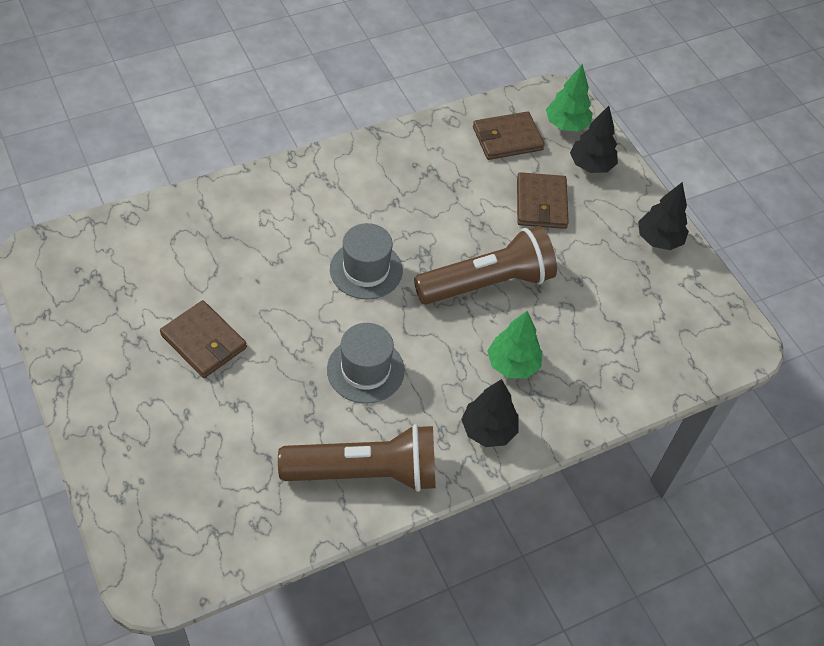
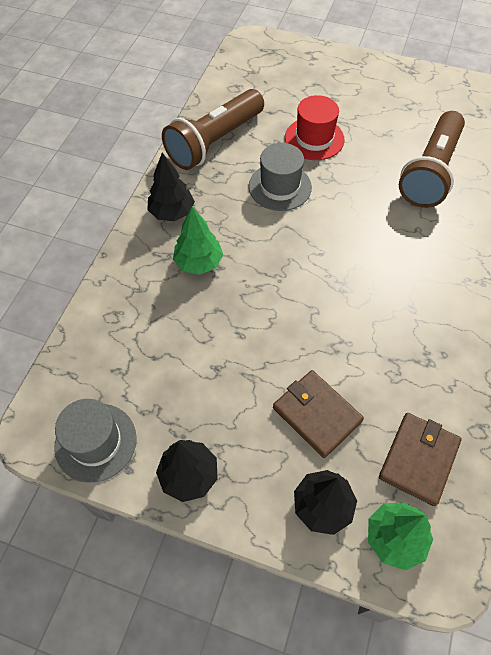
camera: 140 degrees right, 5 degrees up
(204, 342) = (379, 131): brown wallet -> none
(270, 388) = (314, 139): none -> red hat
(366, 270) = (360, 242): grey hat -> grey hat (95, 442)
(487, 283) = (277, 304): brown flashlight -> brown flashlight (430, 172)

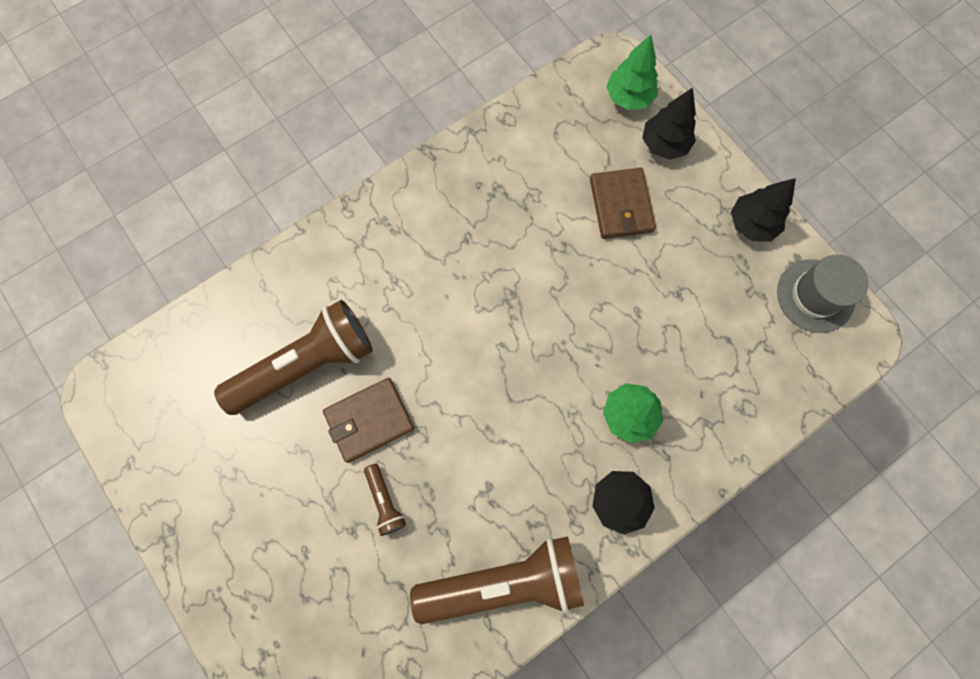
camera: 145 degrees left, 15 degrees up
(280, 187) = (479, 456): grey hat -> none
(314, 139) = (385, 501): red hat -> brown flashlight
(418, 459) = (569, 129): brown wallet -> brown wallet (369, 420)

